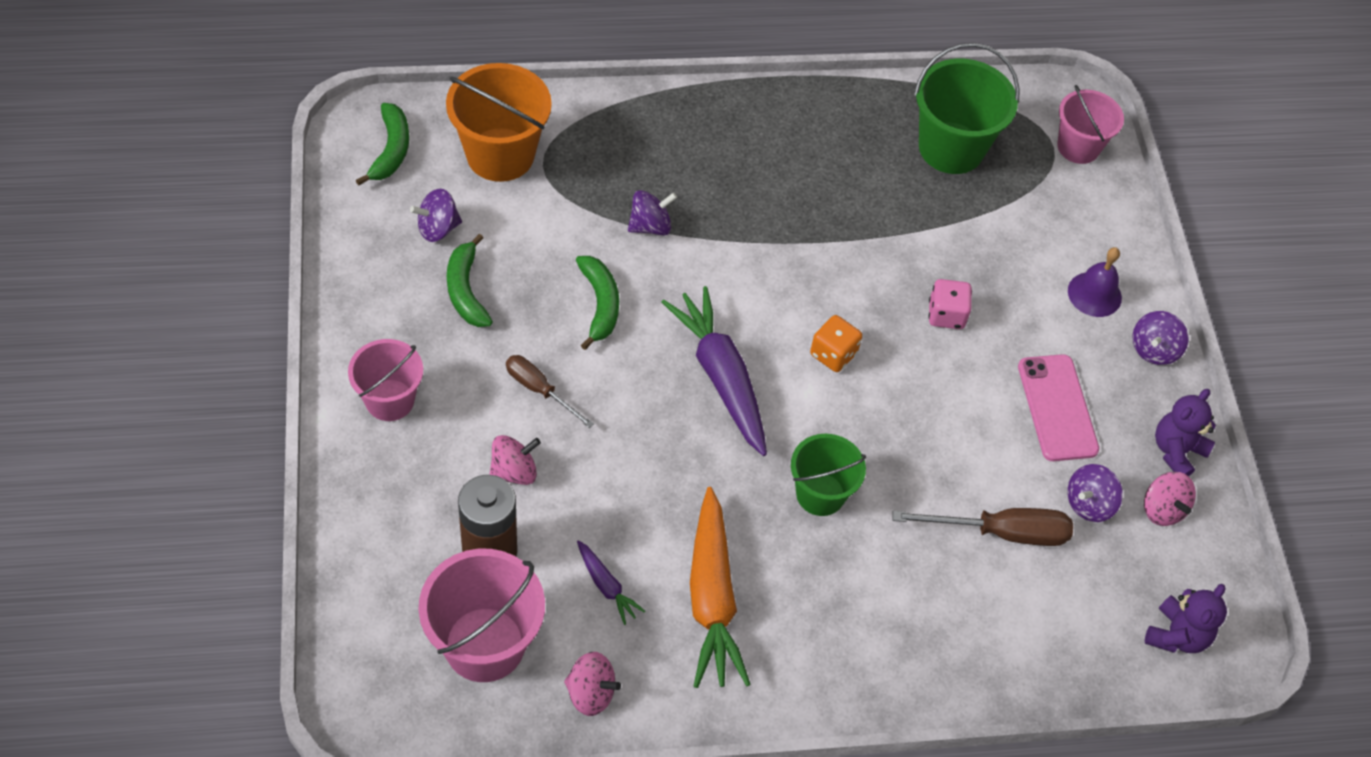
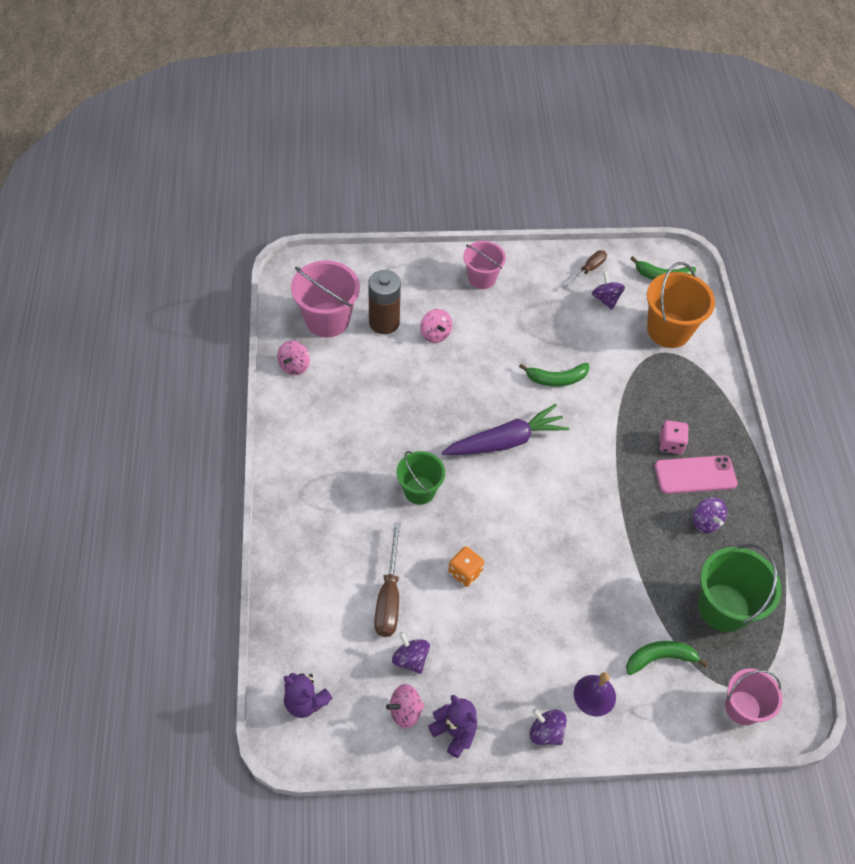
camera: 95 degrees right, 0 degrees up
(466, 290) = (561, 313): green banana -> green banana (659, 658)
(539, 390) = (491, 347): brown screwdriver -> brown screwdriver (588, 270)
(606, 586) = (360, 375): purple carrot -> none
(650, 226) = (622, 408): purple spinning top -> purple spinning top (705, 522)
(712, 598) = (349, 427): orange carrot -> none
(833, 354) = (527, 508): orange dice -> orange dice (465, 572)
(946, 315) = (566, 584): pink dice -> pink dice (670, 444)
(1057, 408) = (489, 650): pink phone -> pink phone (695, 475)

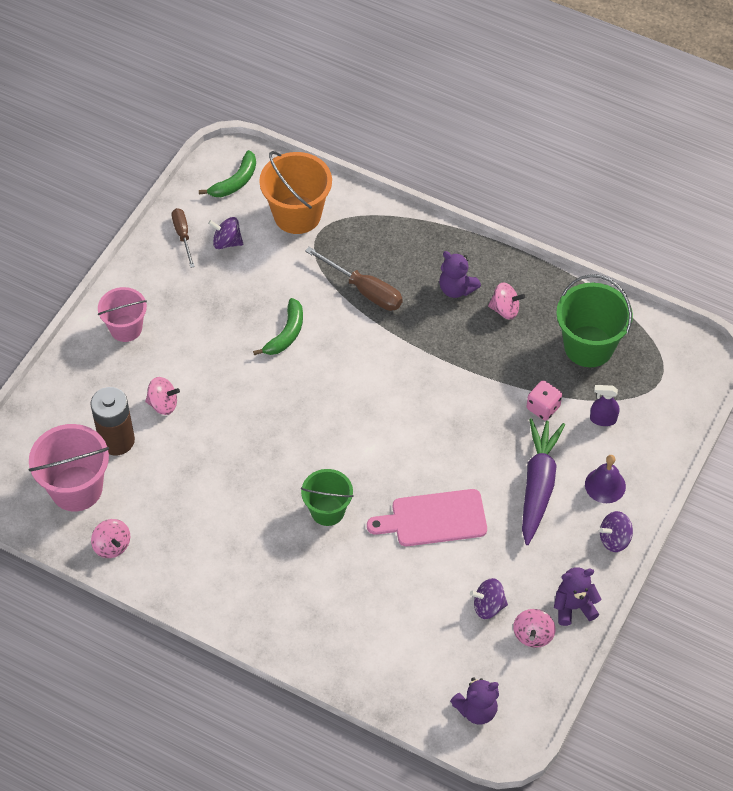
camera: 55 degrees left, 0 degrees up
(389, 596) = (418, 592): brown screwdriver -> brown screwdriver (364, 290)
(465, 572) = (433, 519): orange dice -> pink cutting board
(505, 441) = (323, 413): purple carrot -> purple carrot (538, 485)
(659, 658) = (603, 419): green banana -> purple spray bottle
(670, 444) = (414, 288): pink dice -> pink dice (543, 408)
(695, 475) = (456, 289): pink phone -> purple teddy bear
(705, 522) = (505, 309): purple spinning top -> pink spinning top
(742, 708) = (678, 387): pink bucket -> none

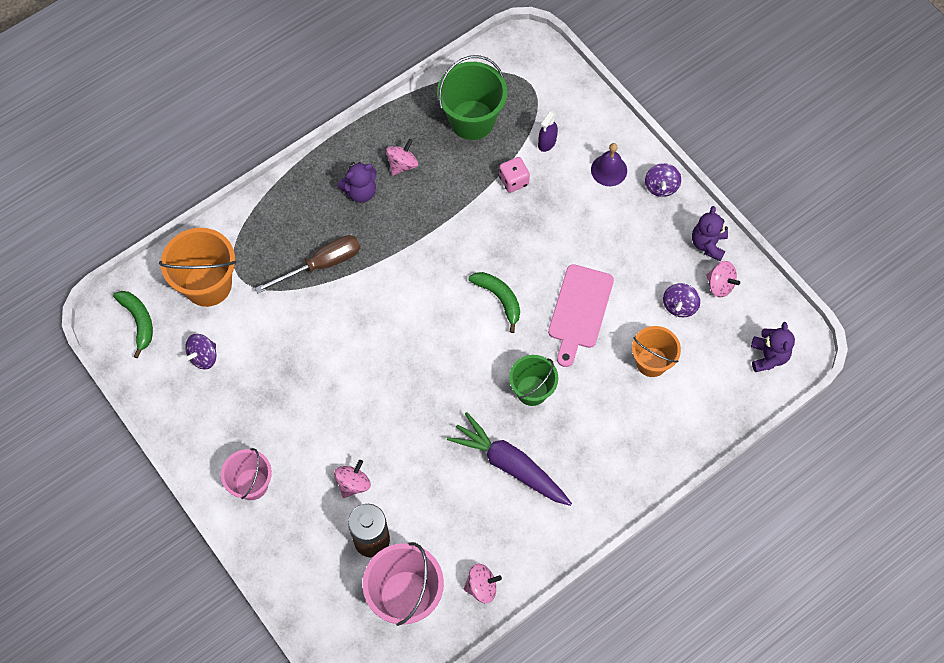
camera: 65 degrees left, 10 degrees up
(183, 235) = (174, 392): brown screwdriver -> none
(286, 333) = (332, 348): green banana -> green banana (499, 298)
(412, 603) = (651, 362): none -> orange bucket
(538, 485) = (585, 218): purple carrot -> purple carrot (510, 465)

